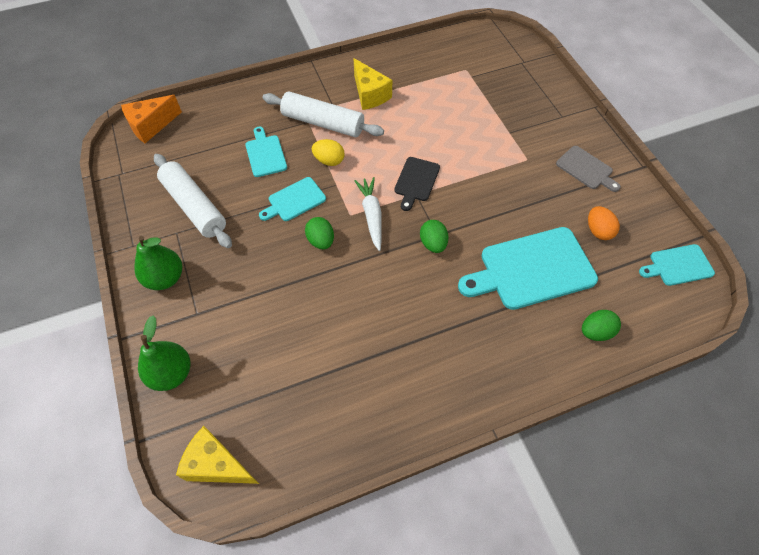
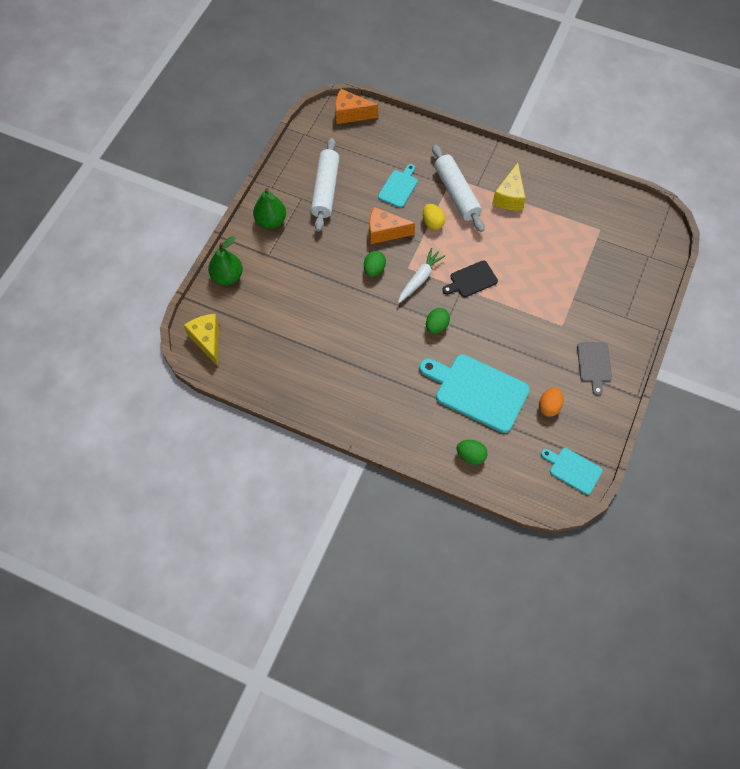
camera: 45 degrees right, 5 degrees up
(294, 200) = (385, 232): turquoise cutting board -> orange cheese

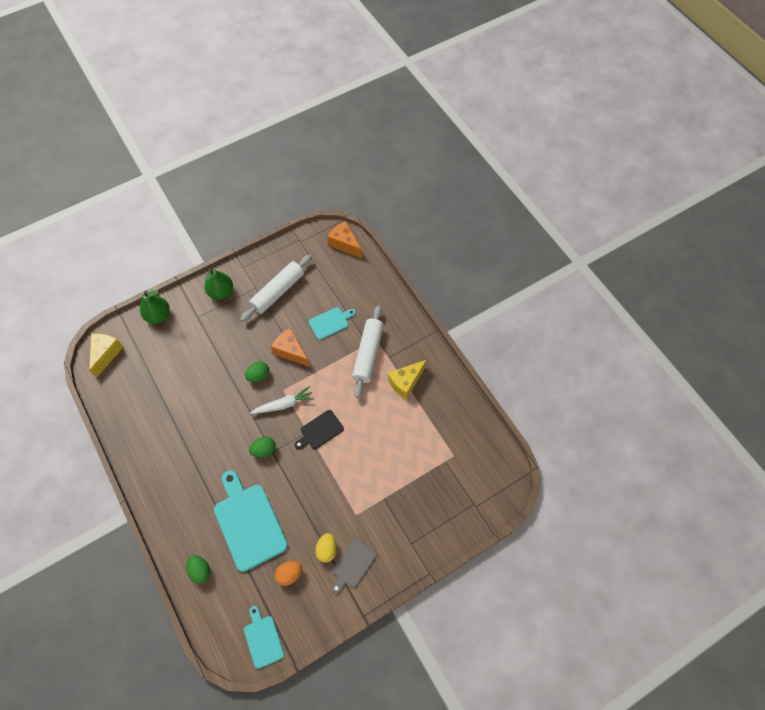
camera: 35 degrees right, 0 degrees up
(432, 223) = (331, 366): yellow egg -> yellow egg (327, 549)
(471, 280) = (320, 431): black cutting board -> black cutting board turned 45 degrees counterclockwise

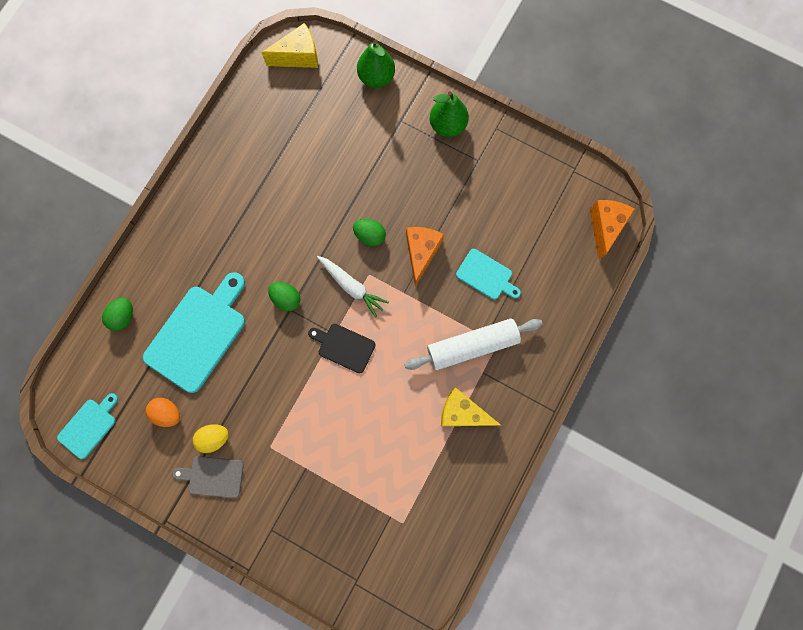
camera: 60 degrees right, 15 degrees up
(278, 292) = (488, 189): white rolling pin -> none

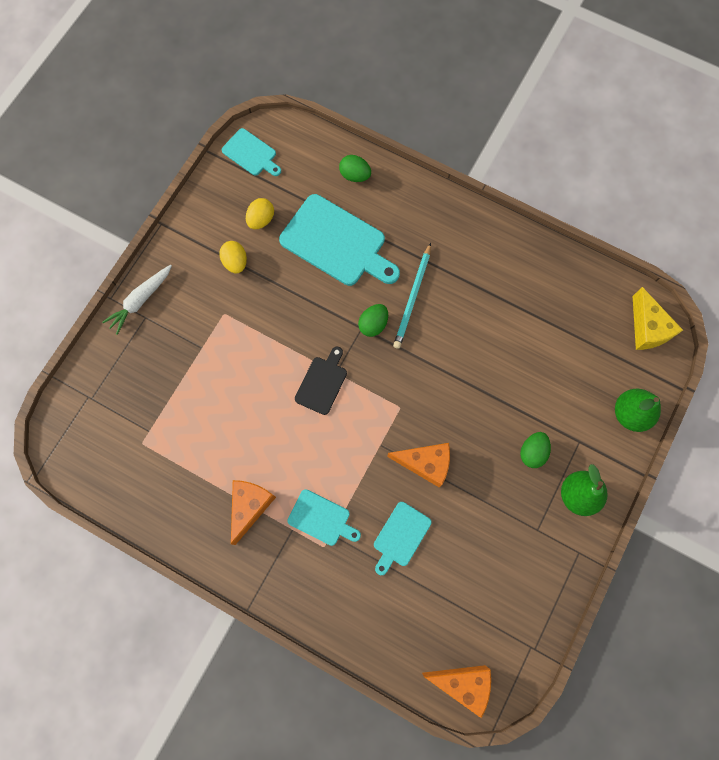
camera: 90 degrees right, 5 degrees down
(168, 412) = (261, 220): orange egg -> yellow egg
(213, 476) = (199, 263): grey cutting board -> none
(260, 261) = (412, 298): none -> turquoise pencil
(352, 286) = (386, 390): white carrot -> white carrot (140, 301)
(370, 235) = (443, 408): green egg -> green egg (532, 452)
(462, 412) = (250, 506): yellow cheese -> orange cheese
(472, 346) = (321, 518): white rolling pin -> turquoise cutting board

